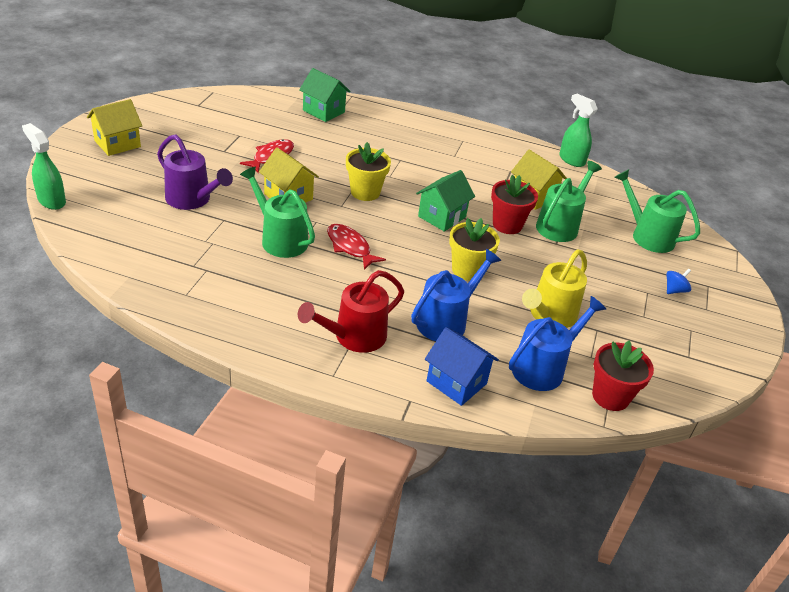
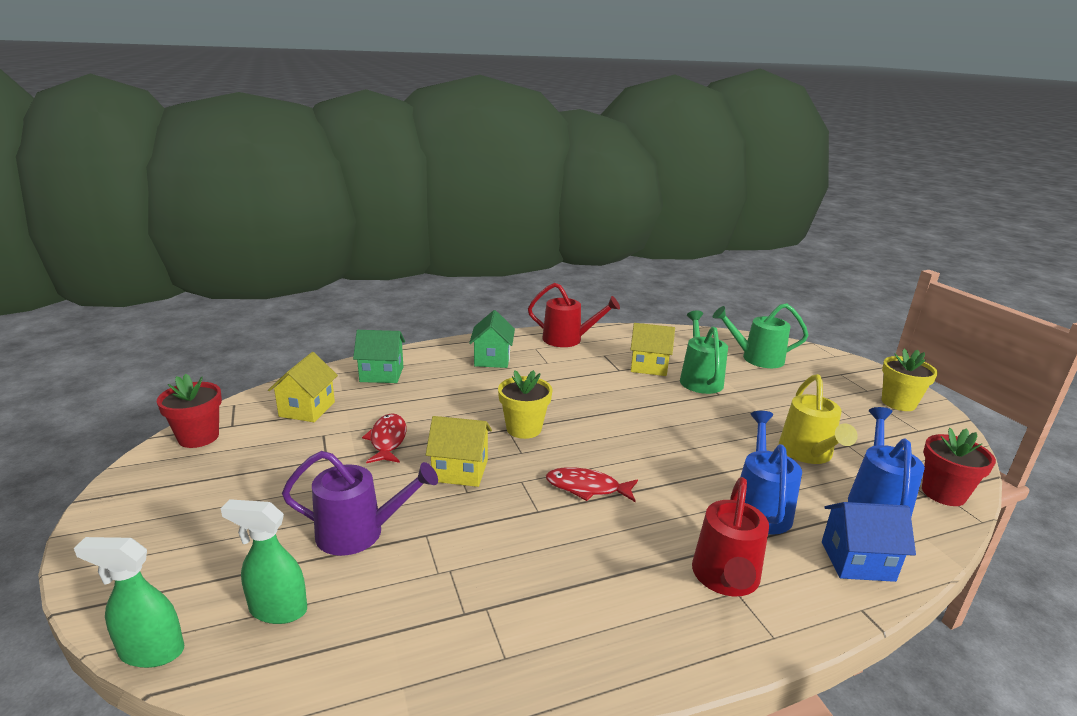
camera: 35 degrees left, 15 degrees down
(117, 144) = (172, 517): yellow house -> yellow house (307, 409)
(280, 239) = (513, 520): green watering can -> none
(442, 217) = (615, 417): green house -> green house (492, 359)
(467, 270) = (702, 451): yellow flower pot -> yellow flower pot (898, 403)
(501, 146) = (568, 339): none -> red watering can
(507, 225) = (668, 397): red flower pot -> red flower pot (198, 437)
(571, 160) = (629, 328): green spray bottle -> green spray bottle (277, 609)
(674, 290) = (832, 387): blue spinning top -> none

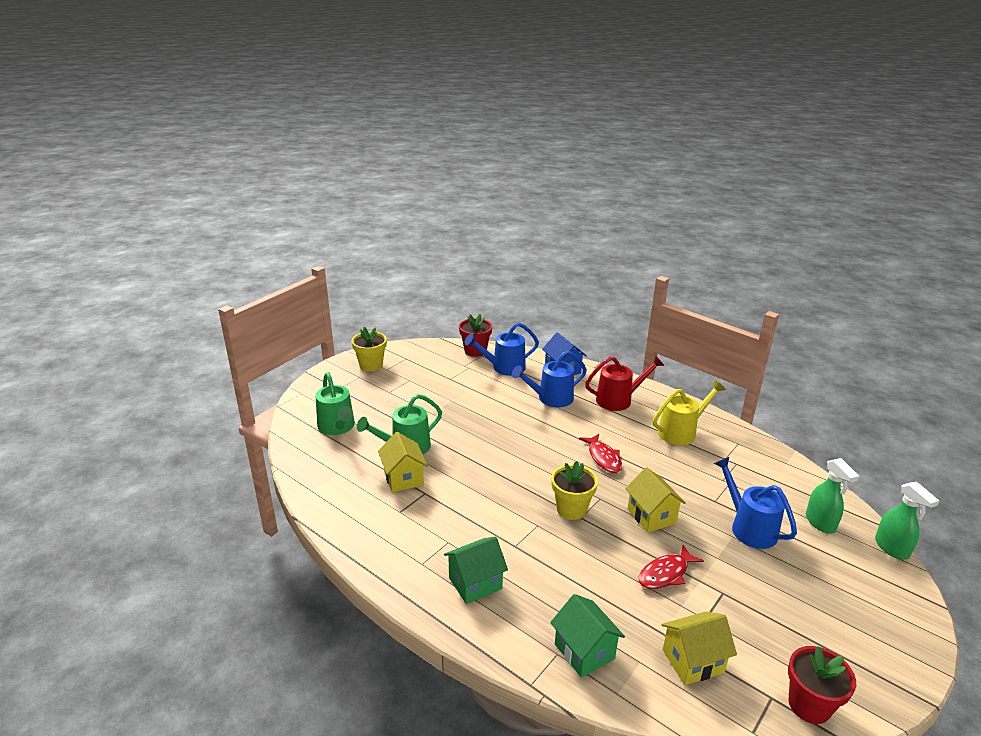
camera: 120 degrees left, 5 degrees up
(360, 533) = (748, 527): purple watering can -> blue watering can
(568, 339) = (381, 548): red watering can -> none
(808, 454) = (476, 390): yellow watering can -> yellow watering can (681, 432)

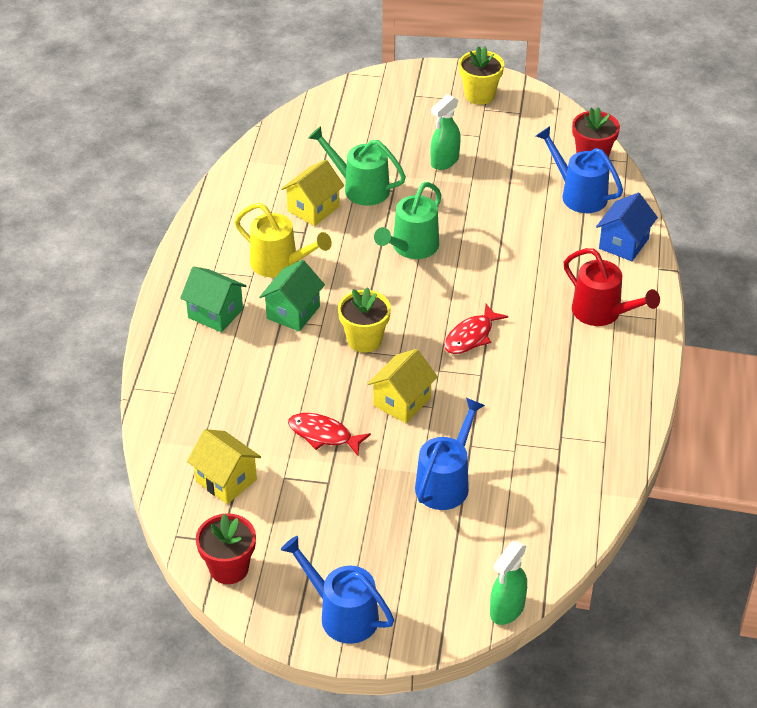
camera: 60 degrees right, 15 degrees up
(337, 427) = (350, 129): green watering can -> green watering can (411, 248)
(550, 398) = (549, 256): blue watering can -> blue watering can (342, 614)
(584, 651) = (188, 408): green house -> green house (293, 312)
(681, 432) = (583, 385): yellow watering can -> yellow watering can (280, 264)
(820, 523) = (503, 541): green spray bottle -> green spray bottle (444, 161)

